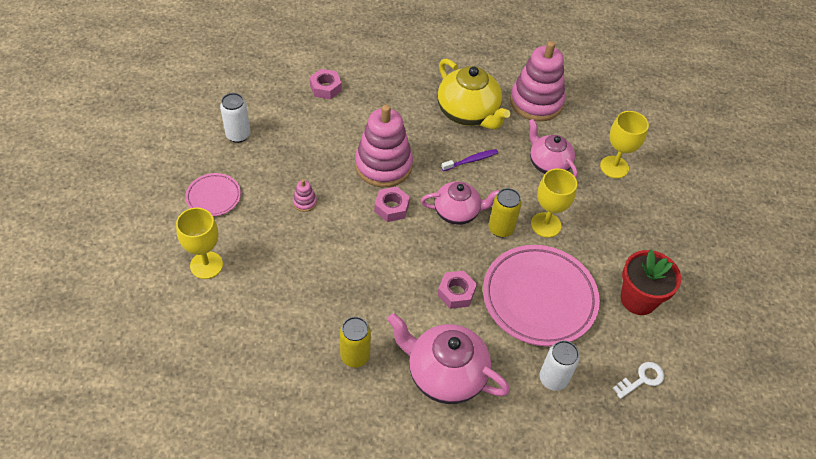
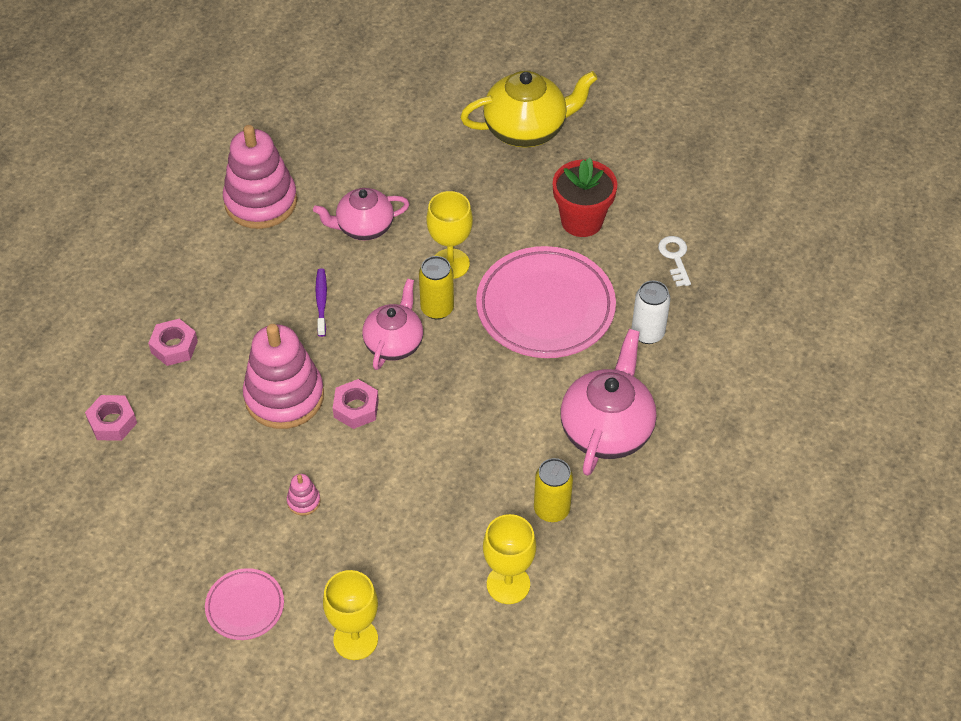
camera: 65 degrees left, 0 degrees up
(238, 135) = (147, 551): white can -> none
(445, 374) = (607, 429): pink teapot -> pink teapot turned 150 degrees clockwise
(456, 293) = (507, 383): pink nut -> pink nut (174, 347)
(468, 113) = (243, 278): yellow teapot -> yellow teapot (526, 129)
(614, 167) = (398, 167): yellow goblet -> yellow goblet (508, 584)

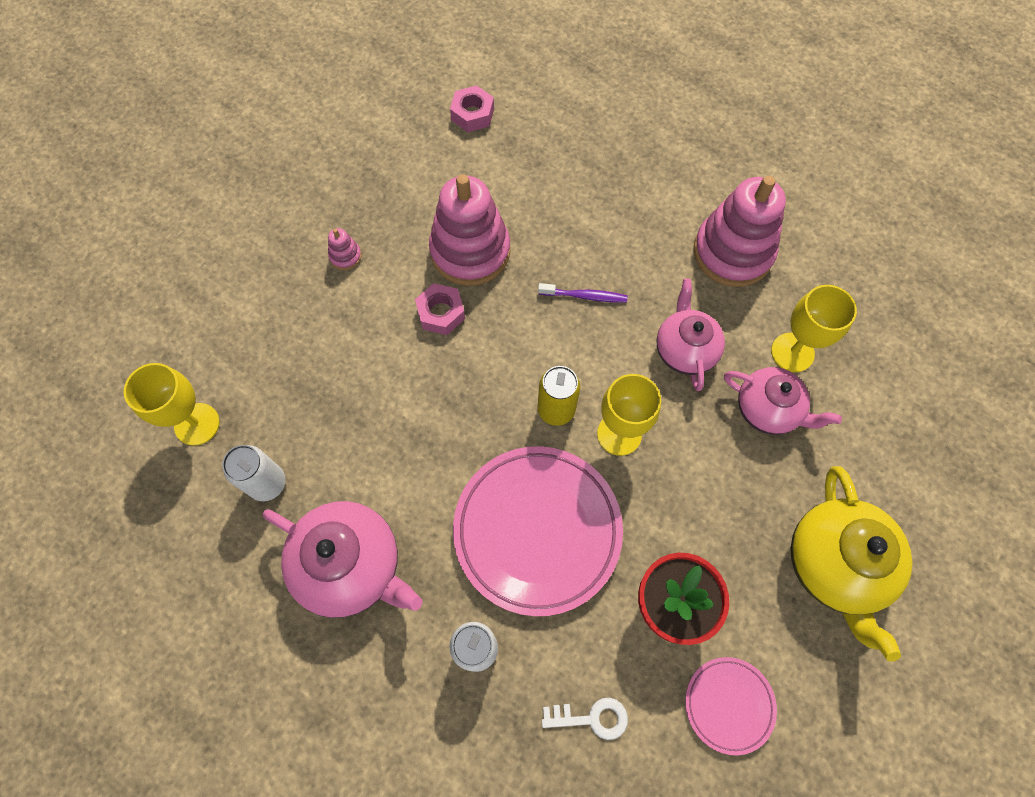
camera: 100 degrees right, 15 degrees up
(174, 347) = (549, 165): pink nut -> none
(245, 606) = (251, 201): pink plate -> pink plate (728, 704)
(355, 639) = (188, 283): yellow goblet -> yellow goblet (792, 352)
(394, 343) = (517, 359): pink teapot -> pink teapot (768, 409)
(551, 509) = (267, 483): yellow can -> white can

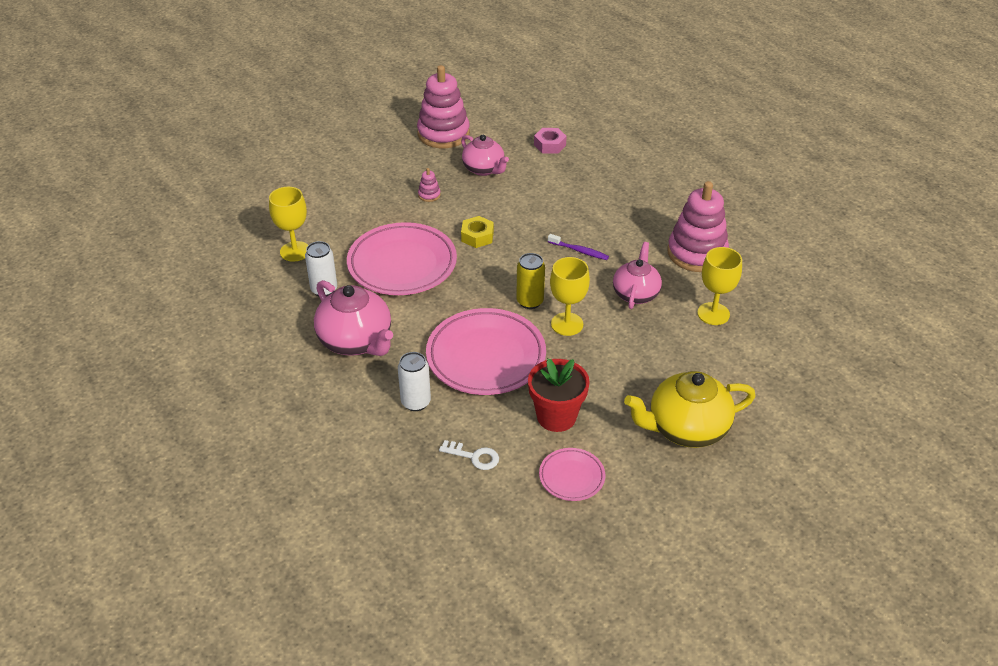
camera: 20 degrees right, 25 degrees down
(358, 398) = (402, 264): none -> pink plate
(441, 313) = (477, 236): pink nut -> yellow nut
(470, 251) = (513, 211): pink stacking toy -> pink stacking toy (443, 134)
(768, 409) = (679, 338): pink teapot -> pink teapot (484, 169)
(835, 565) = (686, 429): yellow teapot -> yellow teapot turned 60 degrees clockwise

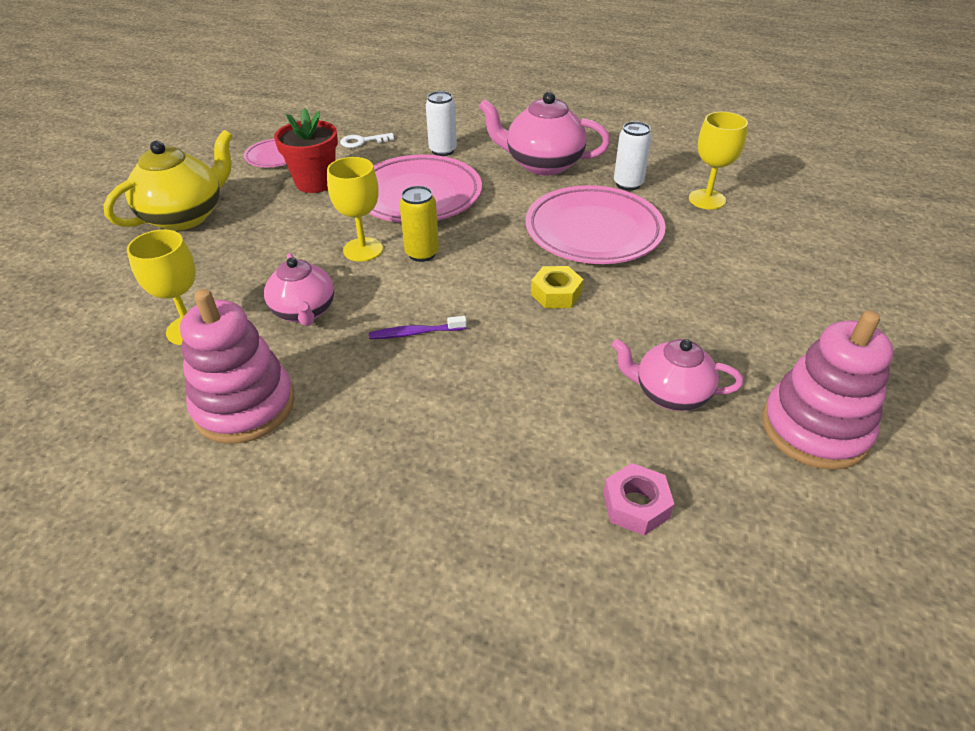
camera: 145 degrees right, 0 degrees up
(429, 195) = (680, 317): pink stacking toy -> none

